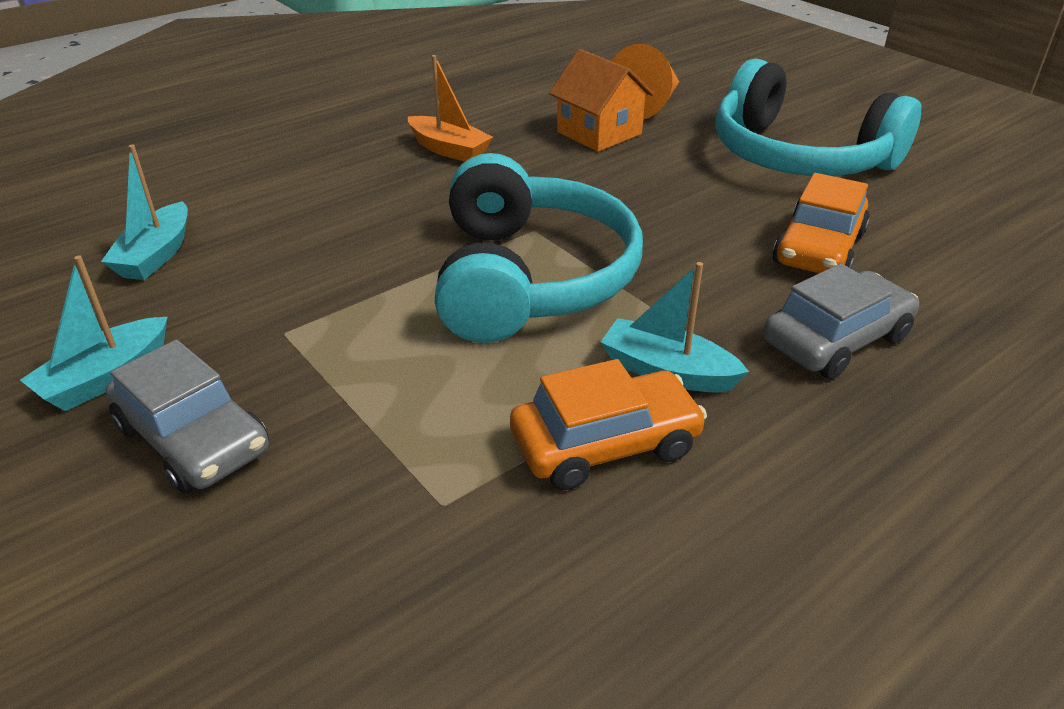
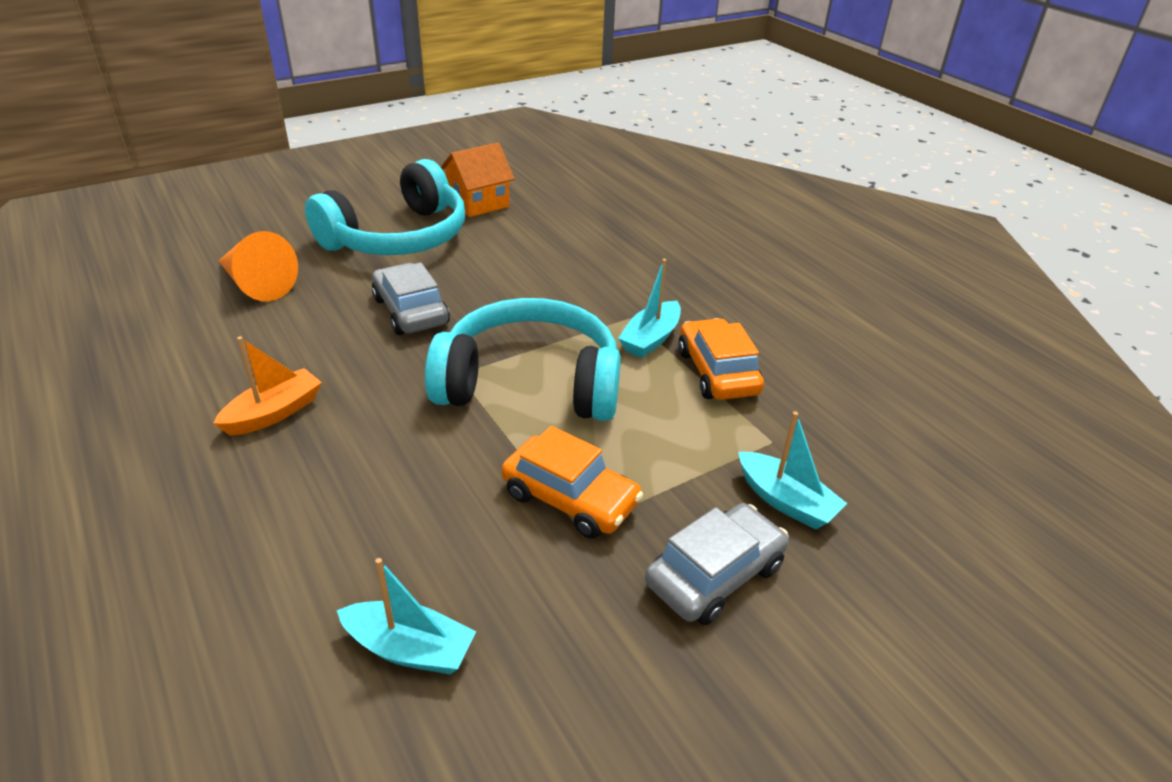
camera: 85 degrees left, 0 degrees up
(106, 378) = (631, 653): turquoise boat -> turquoise boat (786, 501)
(599, 133) = (297, 318): orange house -> orange house (478, 202)
(818, 249) = (528, 258): orange car -> orange car (570, 498)
(836, 339) = (626, 275): grey car -> grey car (411, 311)

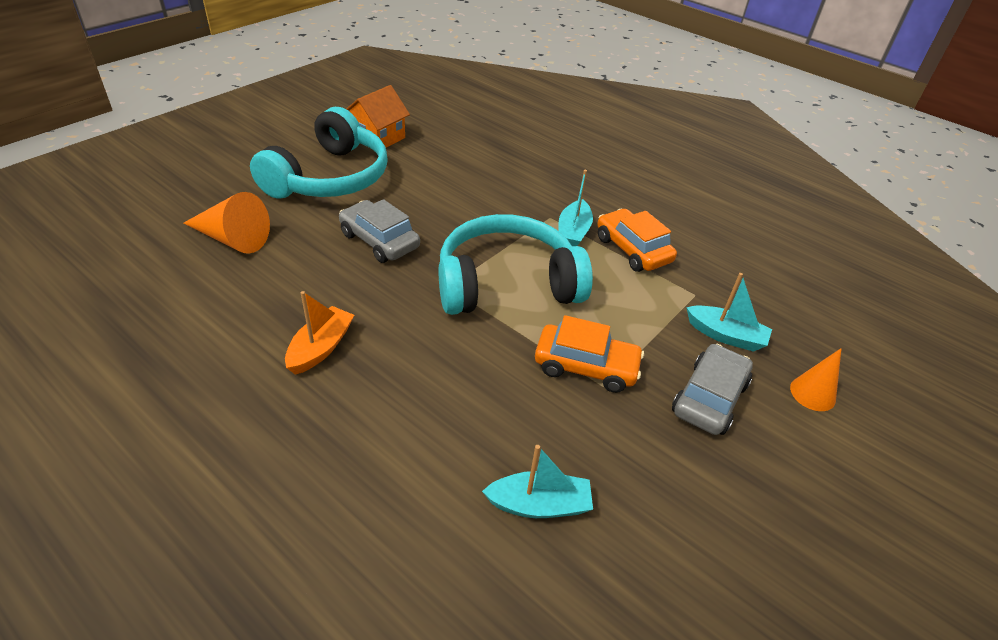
camera: 20 degrees left, 5 degrees up
(874, 604) = (812, 393): none -> orange cone

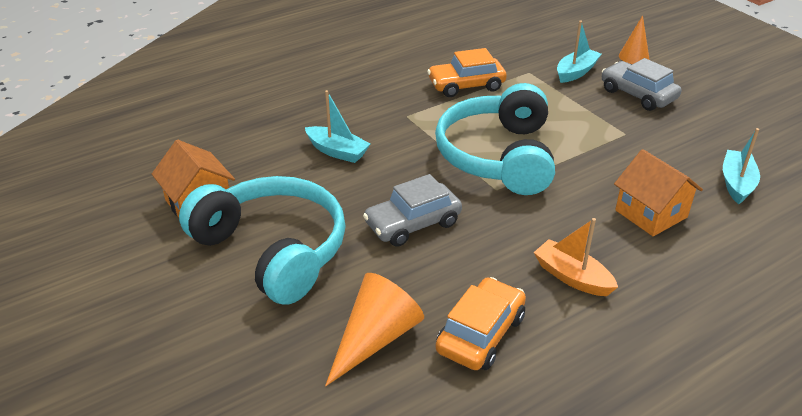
camera: 70 degrees left, 5 degrees down
(443, 411) = (651, 214): none -> orange house
(573, 232) = (433, 108): turquoise boat -> turquoise boat (337, 151)
(586, 366) = (604, 137): orange car -> orange car (480, 334)

